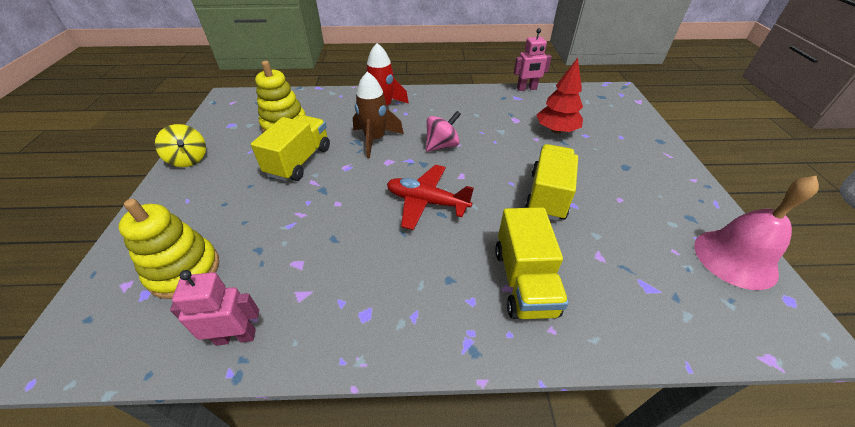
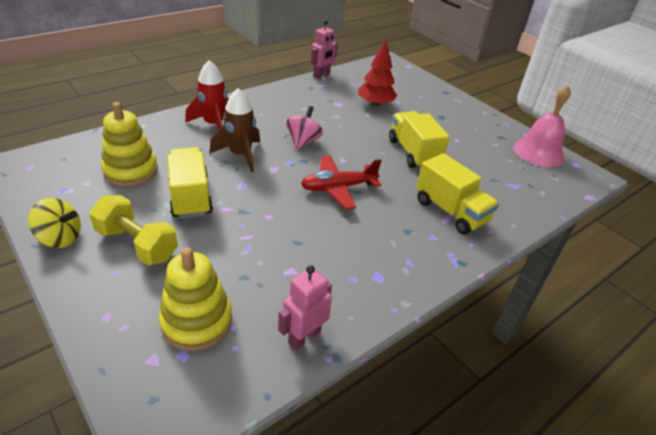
camera: 40 degrees left, 5 degrees down
(223, 185) = (137, 244): none -> yellow dumbbell

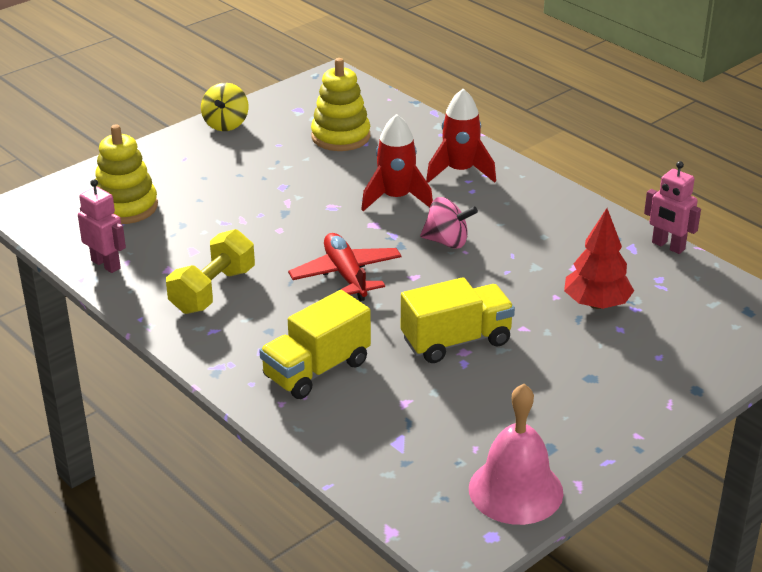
camera: 90 degrees right, 5 degrees down
(137, 244) = (222, 162): yellow dumbbell -> yellow dumbbell (212, 290)
(190, 197) = (303, 178): yellow truck -> none
(240, 155) = (396, 198): brown rocket -> red rocket

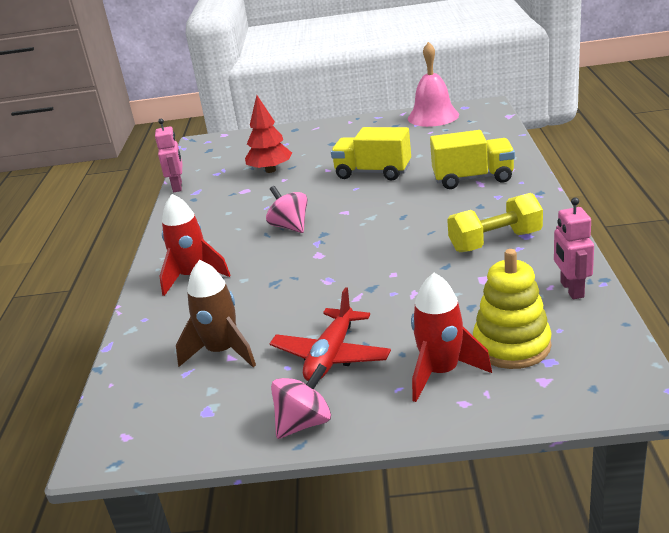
camera: 135 degrees left, 5 degrees down
(226, 124) = (304, 422): yellow spinning top -> pink spinning top
(340, 136) = (222, 352): yellow stacking toy -> brown rocket
(346, 275) = (387, 225): red plane -> red plane (331, 356)
(396, 198) = (272, 270): red rocket -> red rocket (441, 372)

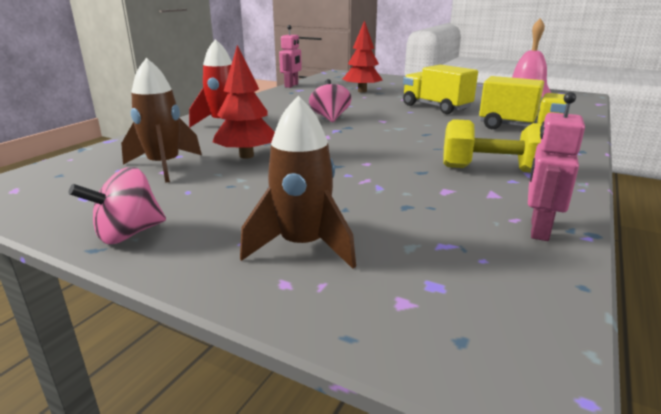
camera: 25 degrees right, 5 degrees down
(279, 308) = (246, 156): none -> red tree
(304, 422) = (128, 234): pink spinning top -> pink spinning top turned 150 degrees clockwise
(331, 356) = (231, 196): red plane -> none
(441, 372) = (302, 246): red rocket -> brown rocket
(511, 345) = (407, 252): yellow stacking toy -> none

